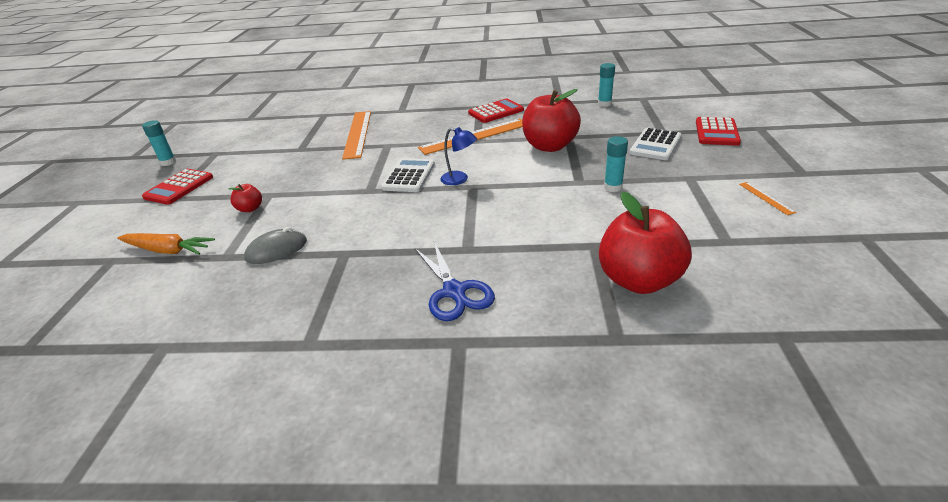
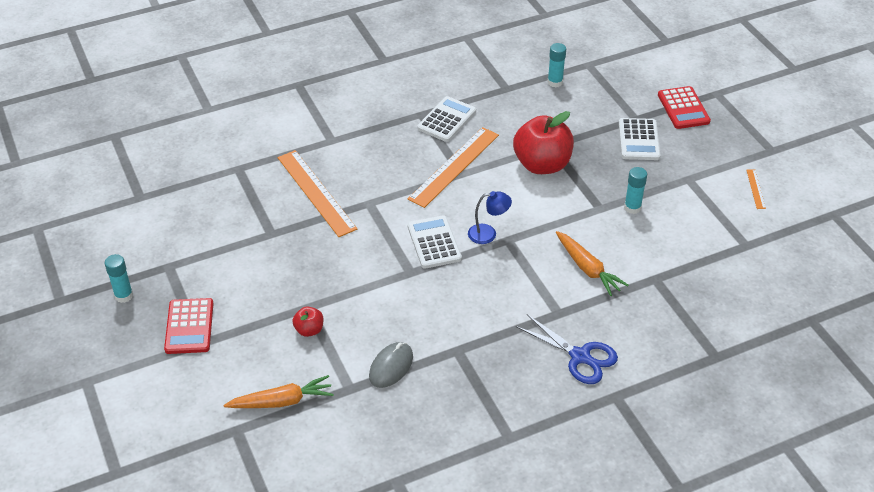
camera: 30 degrees left, 10 degrees up
(496, 112) = (446, 120): red calculator -> white calculator
(528, 221) = (587, 268): none -> orange carrot
(638, 280) = (704, 303): red apple -> none
(766, 198) = (755, 189): orange ruler -> orange ruler turned 45 degrees clockwise

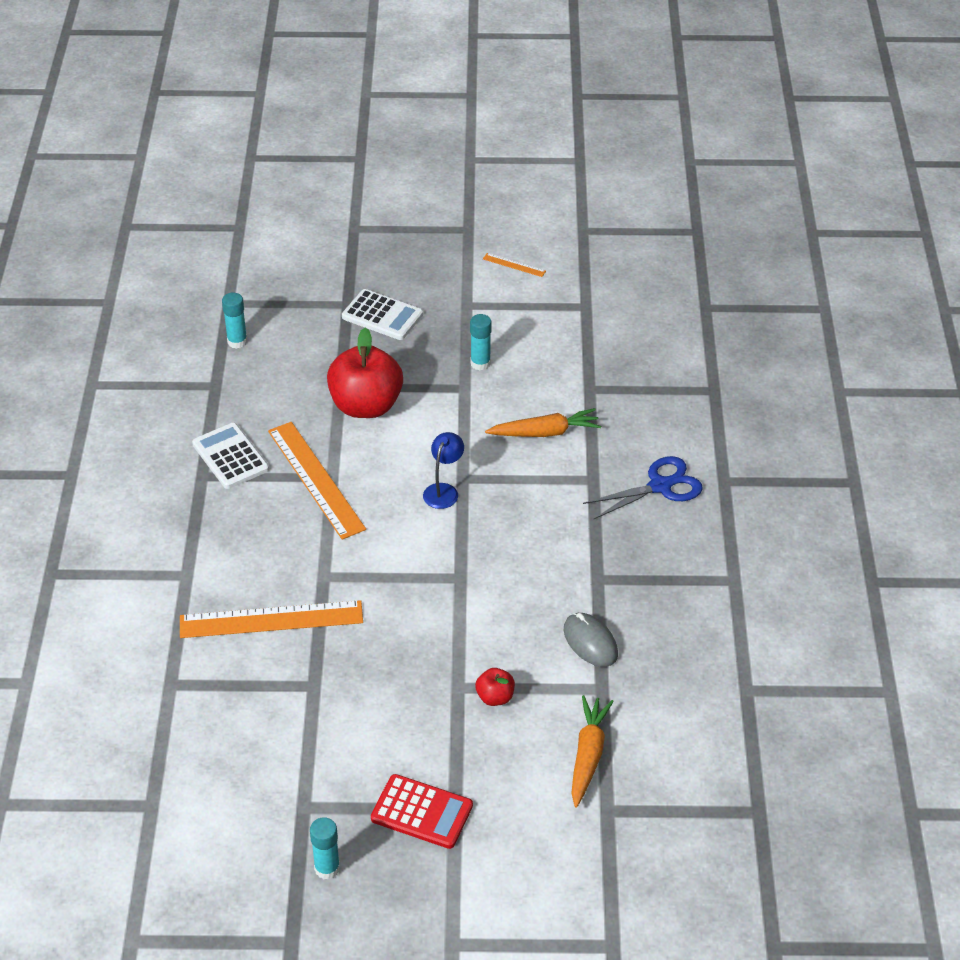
camera: 65 degrees left, 0 degrees up
(434, 242) = (427, 541): white calculator -> none
(683, 108) = (358, 262): red calculator -> none

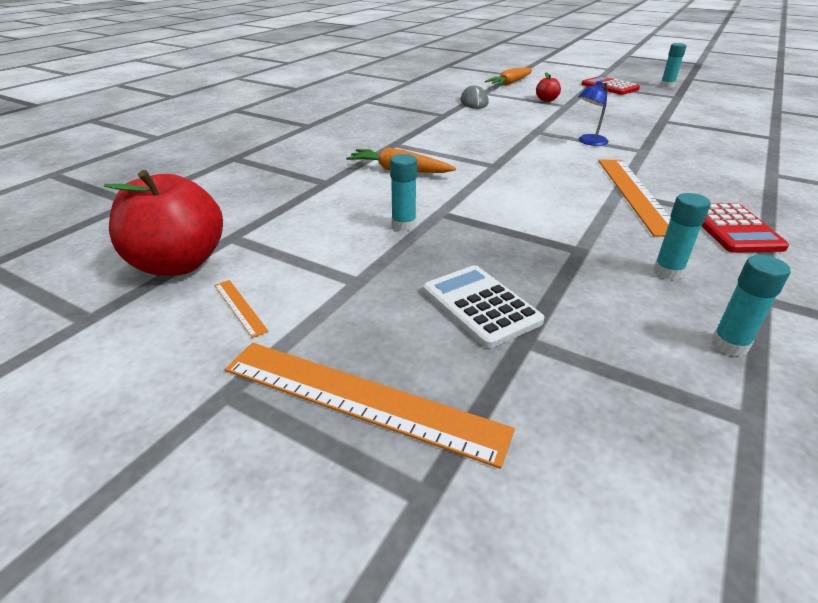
camera: 150 degrees left, 10 degrees down
(230, 457) = (733, 229): white calculator -> red calculator
(271, 619) = (692, 143): orange ruler -> orange ruler (361, 399)
(276, 387) = (668, 272): none -> turquoise glue stick
(366, 406) = (557, 227): red apple -> red apple (178, 264)
(443, 490) = (517, 163): blue lamp -> blue lamp (589, 142)
(660, 486) = (352, 132): blue scissors -> none

